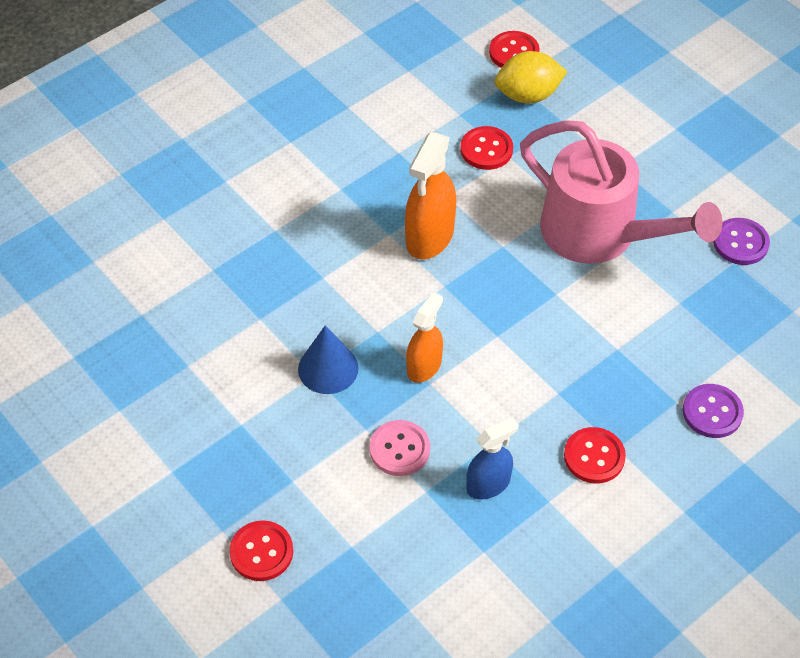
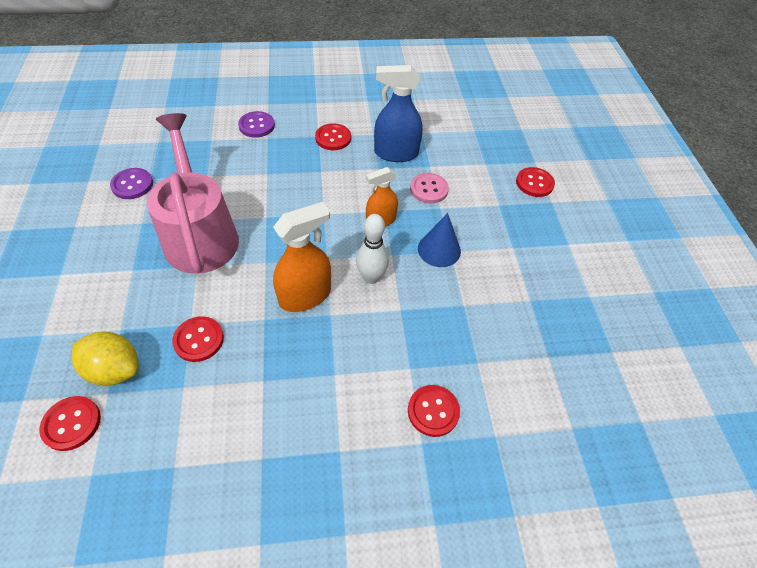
camera: 150 degrees left, 0 degrees up
(230, 208) = (433, 411): none -> red button
(379, 292) = (371, 277): none -> white bowling pin
(488, 484) = (396, 153): blue spray bottle -> blue spray bottle, size x1.56

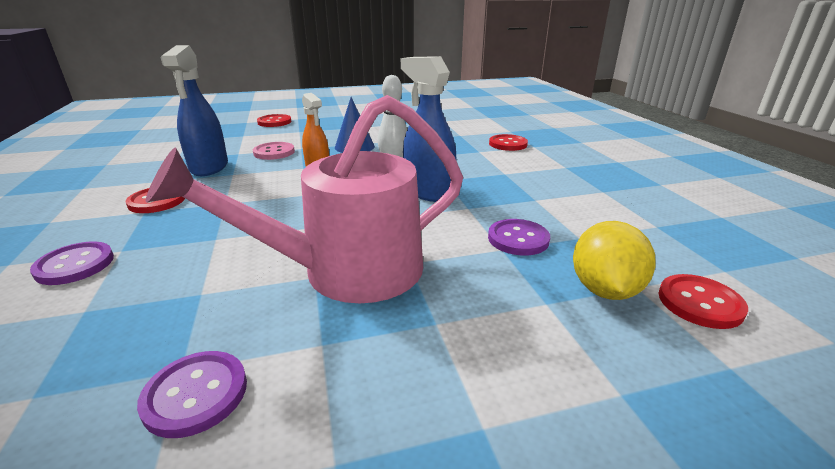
camera: 95 degrees left, 25 degrees down
(199, 340) = (518, 239): red button -> purple button
(305, 296) = (428, 192): orange spray bottle -> blue spray bottle

